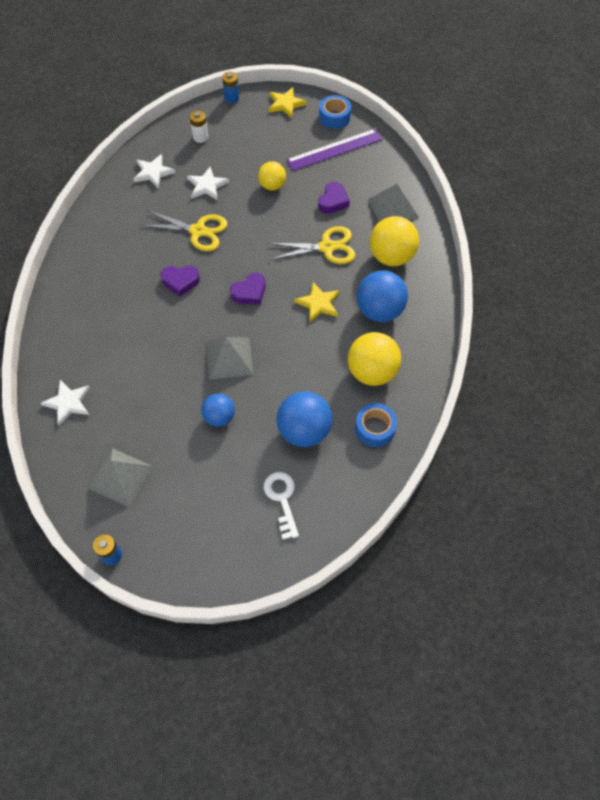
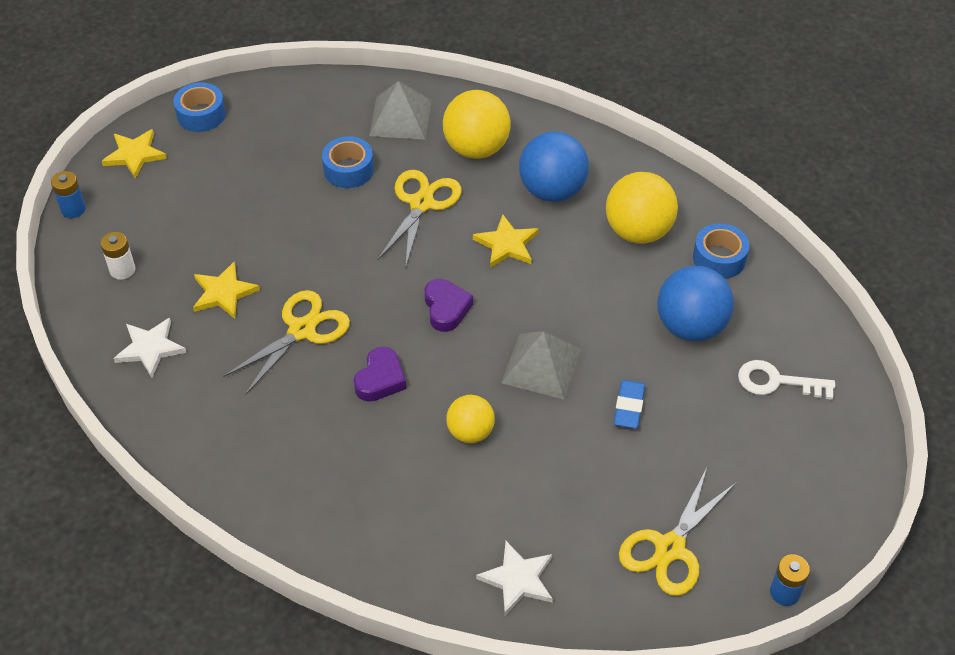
camera: 65 degrees left, 10 degrees down
(120, 477) = (670, 548): grey pyramid -> yellow scissors
(207, 185) = (223, 293): white star -> yellow star
(219, 417) = (629, 407): blue ball -> blue eraser
(272, 186) = (276, 221): yellow ball -> yellow ball (470, 432)
(333, 201) = (348, 170): purple heart -> blue tape
(334, 149) = (259, 136): purple ruler -> none

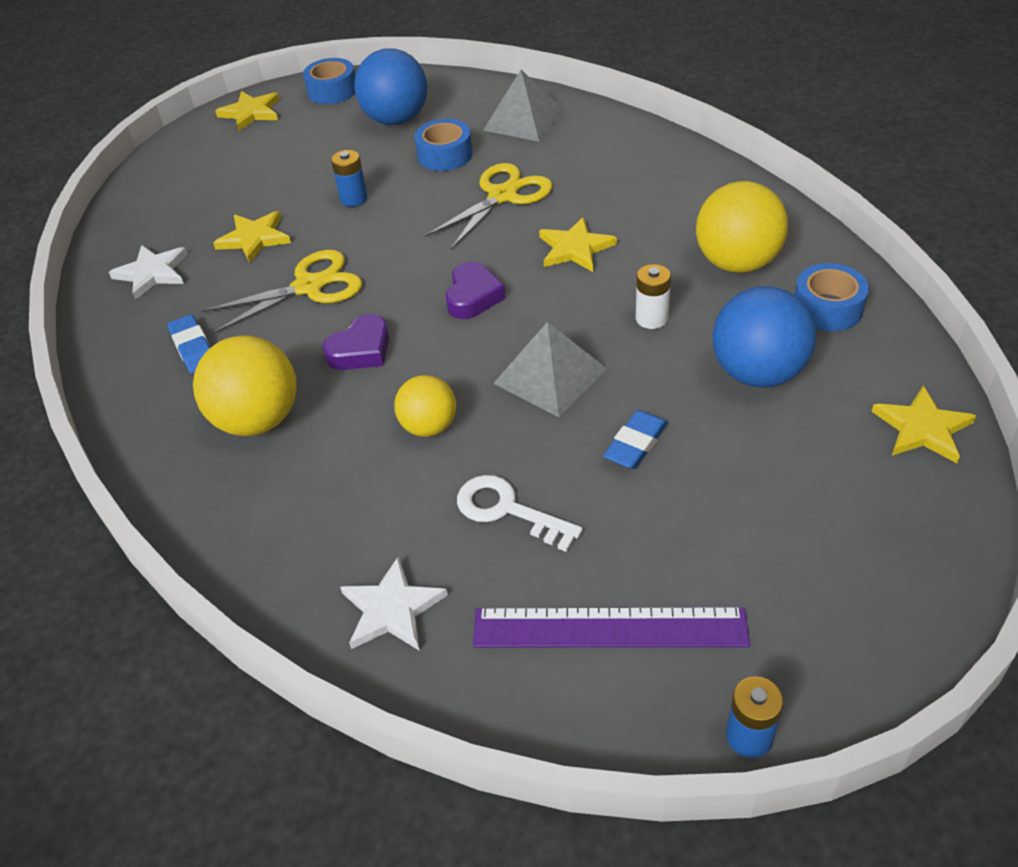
camera: 25 degrees right, 5 degrees down
(73, 209) = (167, 146): blue battery -> blue battery (354, 199)
(122, 270) = (174, 202): white battery -> white battery (651, 318)
(236, 412) = (193, 348): none -> blue eraser
(476, 148) = (589, 157): yellow ball -> yellow ball (258, 420)
(552, 190) = (654, 207): blue ball -> blue ball (396, 119)
(670, 548) = (609, 627): yellow scissors -> purple ruler
(776, 382) = (848, 460): white key -> white key (507, 510)
(816, 344) = (922, 428): none -> yellow star

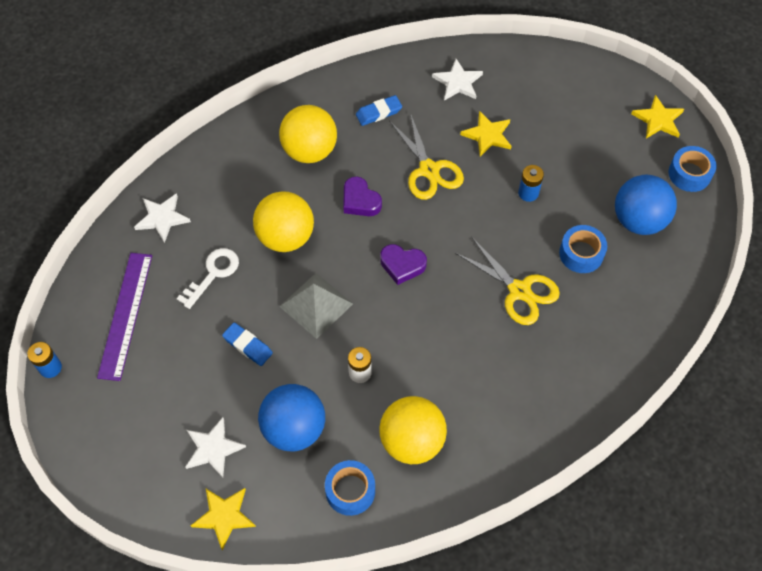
camera: 90 degrees right, 15 degrees up
(429, 426) = (286, 237): yellow ball -> yellow ball, size x1.64
(524, 120) = (629, 314): grey pyramid -> none
(575, 248) = (446, 334): yellow star -> none
(822, 458) = (213, 449): none -> white star

